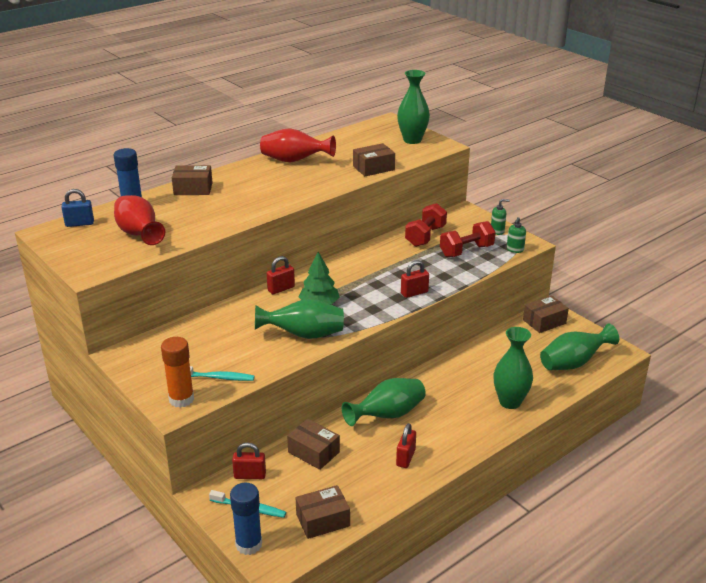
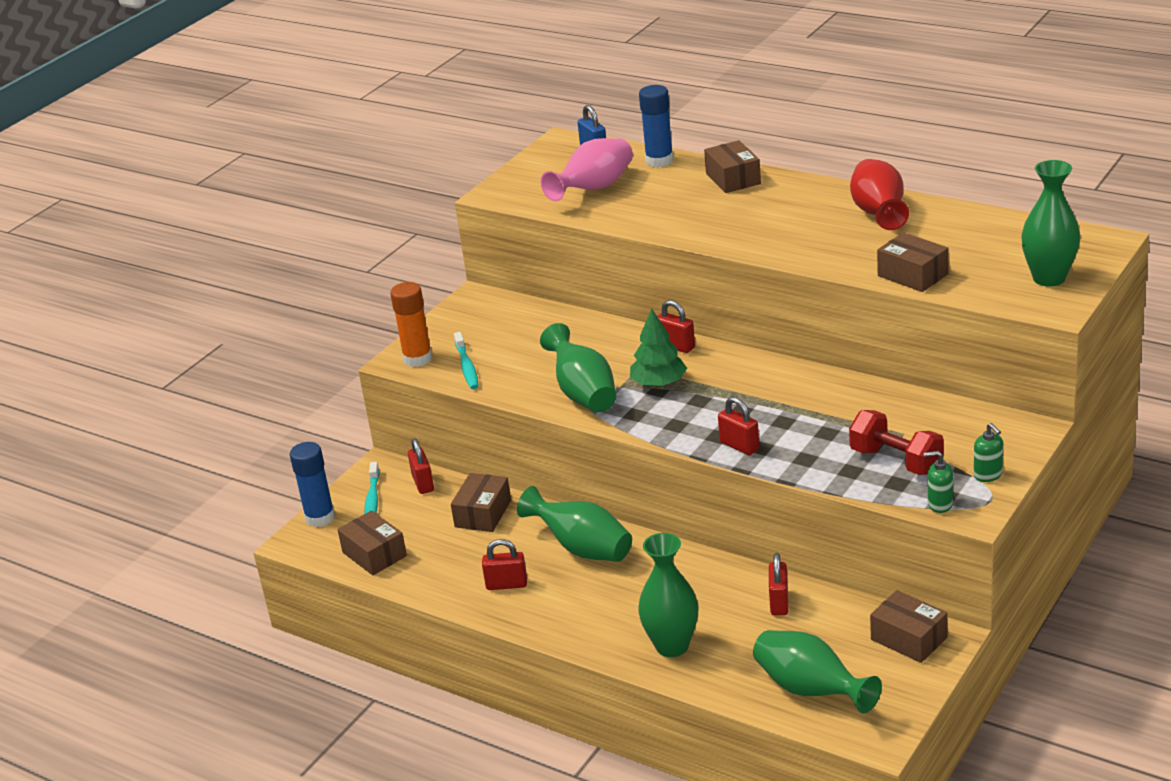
camera: 75 degrees right, 0 degrees up
(139, 234) = (594, 189): red vase -> pink vase
(425, 236) = (911, 415): red dumbbell -> none
(490, 354) = (779, 602): none -> red padlock

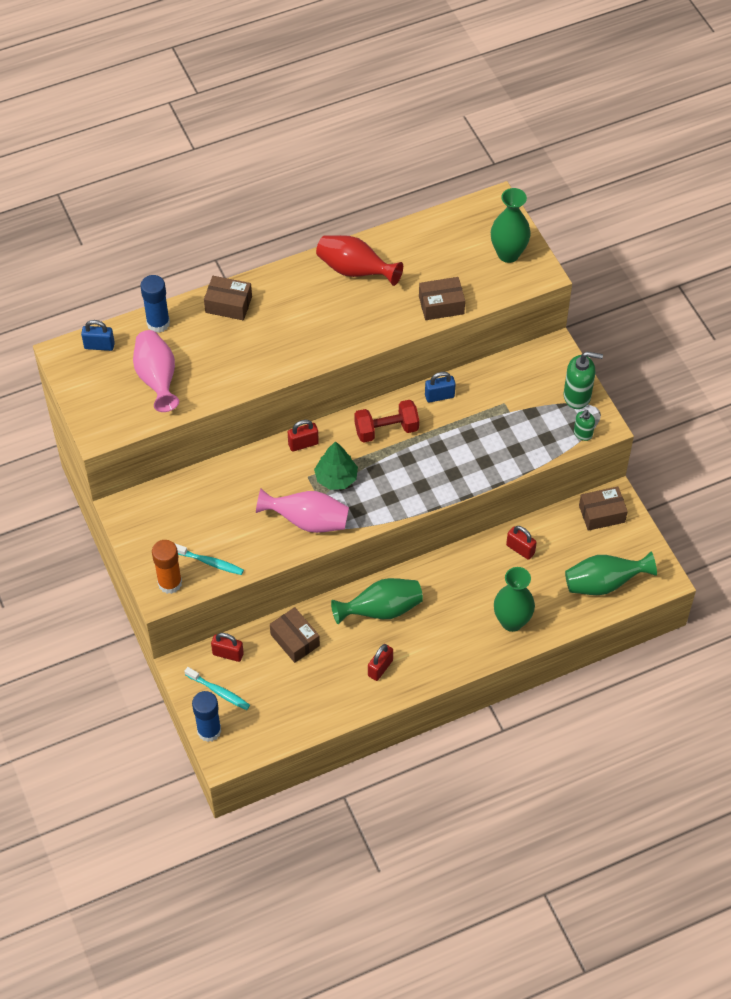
camera: 60 degrees left, 25 degrees up
(374, 554) = (281, 721): brown box -> none
(583, 393) = (307, 521): green vase -> pink vase
(739, 446) = (442, 482): red padlock -> none
(851, 390) = (439, 396): none -> blue padlock
(896, 461) = (526, 424): red dumbbell -> red dumbbell (386, 430)
(988, 475) = (577, 396): green soap dispenser -> green soap dispenser, size x1.73

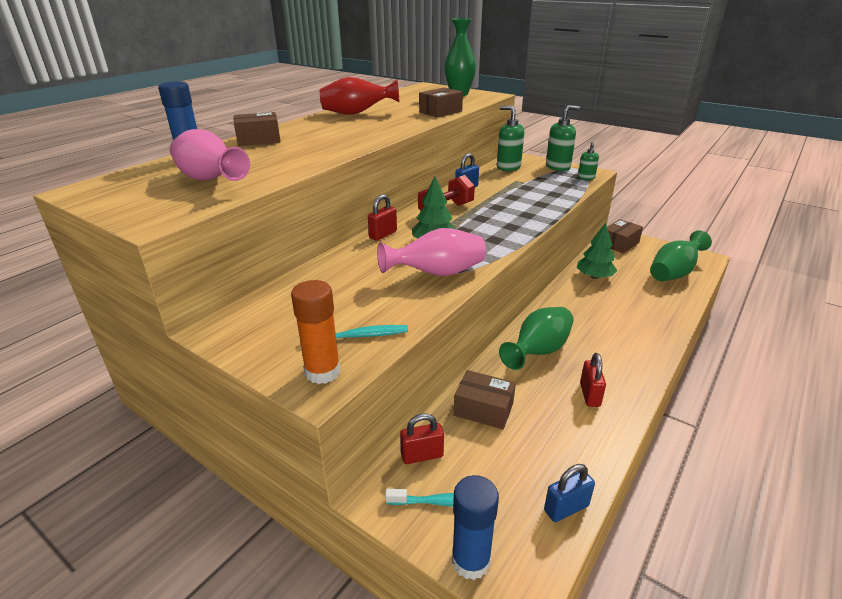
camera: 30 degrees left, 25 degrees down
(99, 346) = (125, 178): blue padlock -> blue padlock (566, 508)
(512, 621) = (648, 316): green vase -> none
(520, 549) = (594, 277): red padlock -> green tree
(522, 370) = (508, 167): none -> green soap dispenser

